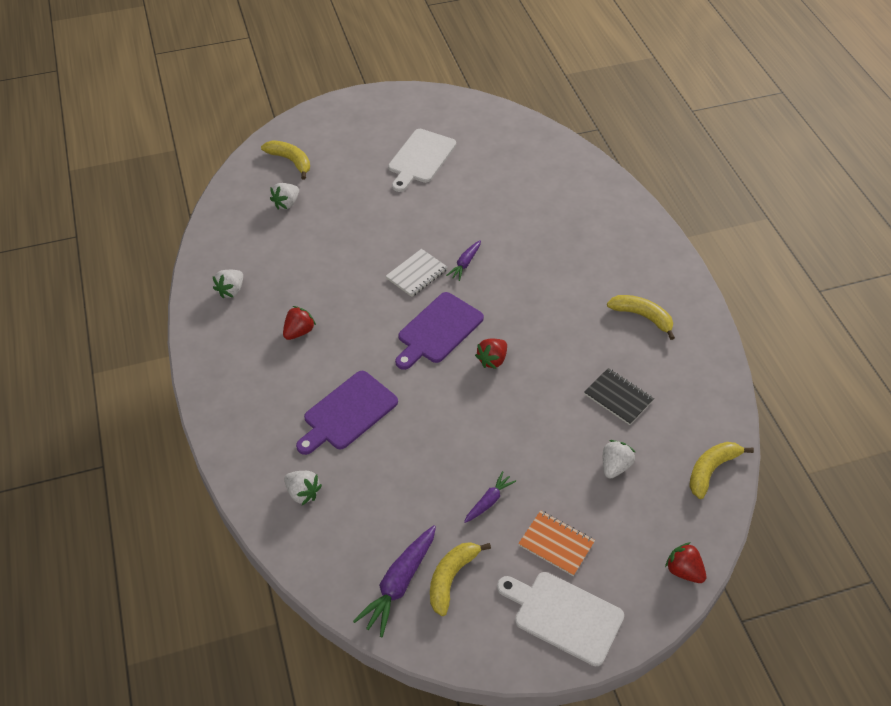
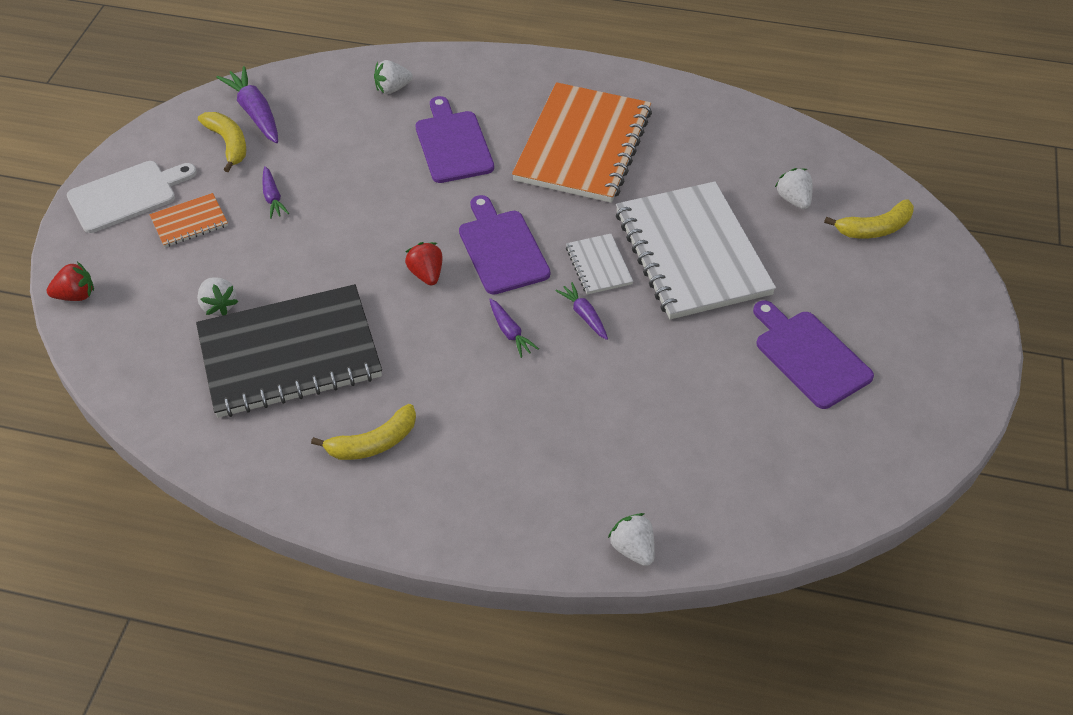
camera: 120 degrees right, 0 degrees up
(231, 290) = (678, 116): white strawberry -> white strawberry (633, 549)
(299, 332) = (583, 145): red strawberry -> orange notebook
(372, 234) = (692, 253): none -> white notebook
(420, 158) = (809, 356): white cutting board -> purple cutting board
(507, 293) = (510, 332): none -> purple carrot
(618, 397) = (289, 354): black notebook -> black notebook, size x2.28
(711, 470) = (139, 381): yellow banana -> none

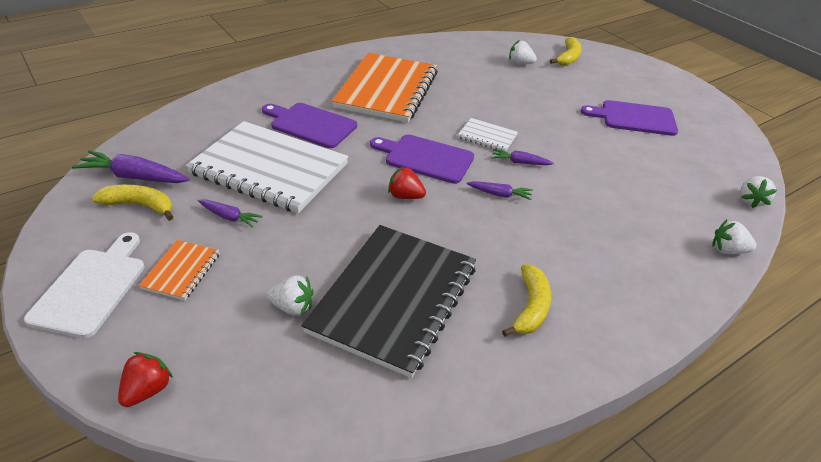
camera: 50 degrees left, 10 degrees down
(392, 88) = (223, 116): white strawberry -> white strawberry (751, 201)
(583, 145) = (386, 90): orange notebook -> orange notebook turned 45 degrees clockwise
(692, 253) = (518, 106): white notebook -> white notebook (269, 169)

